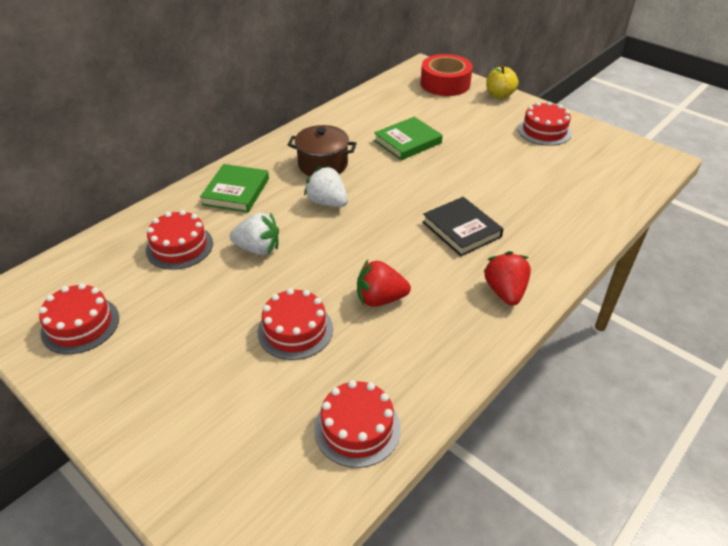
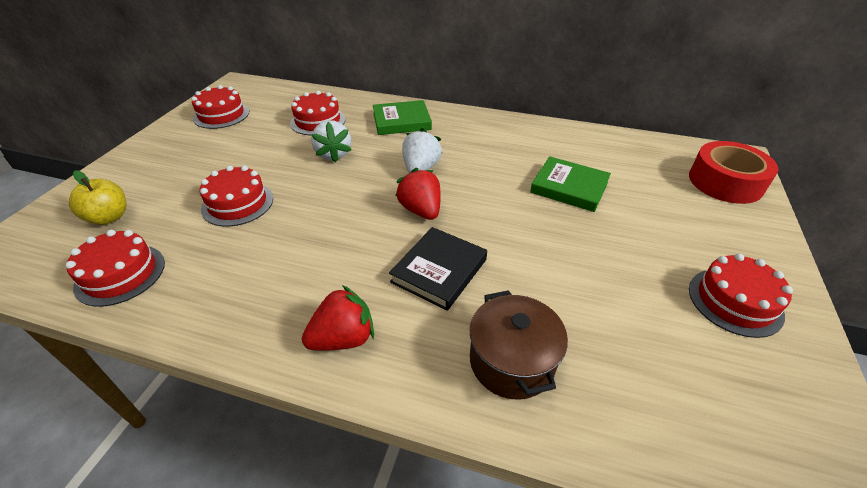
camera: 65 degrees right, 0 degrees up
(323, 165) = (477, 149): brown pot -> brown pot (511, 361)
(380, 299) = (294, 241): red strawberry -> red strawberry (421, 210)
(499, 95) = (766, 234): yellow apple -> yellow apple (109, 217)

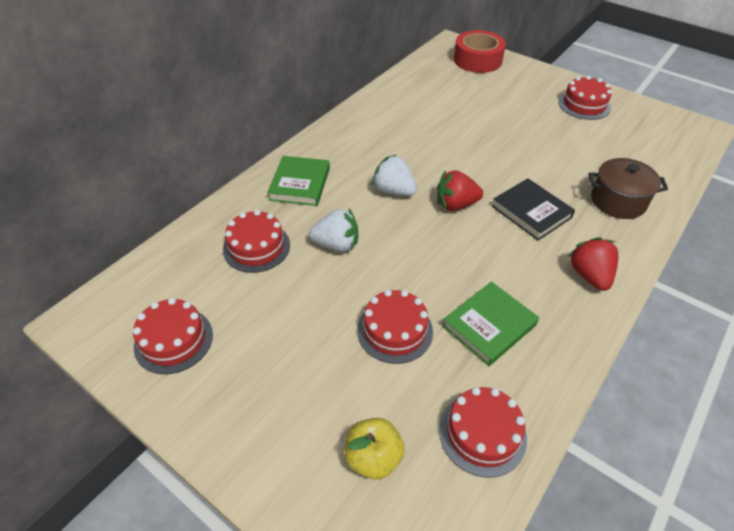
camera: 70 degrees left, 5 degrees up
(569, 187) = (456, 122): green book -> green book (489, 326)

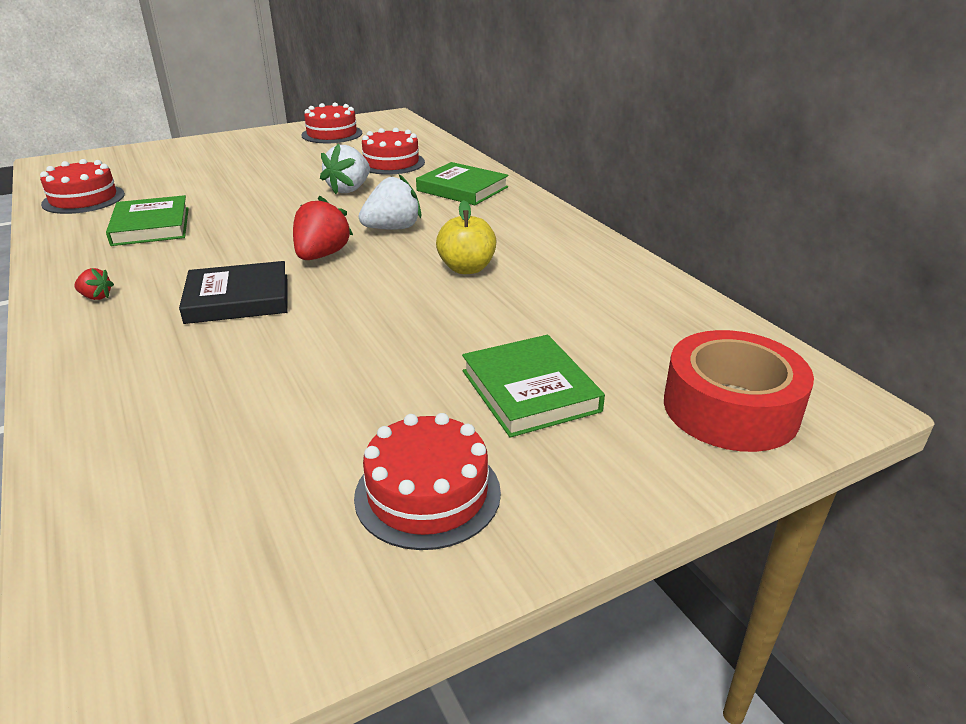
camera: 115 degrees right, 15 degrees down
(373, 458) = (141, 167): yellow apple -> yellow apple (466, 268)
(395, 331) = (218, 192): red cake -> none
(510, 99) = (530, 391): none -> green book
(589, 275) = (96, 297): red strawberry -> red strawberry, size x0.50
(618, 201) = (144, 380): brown pot -> none

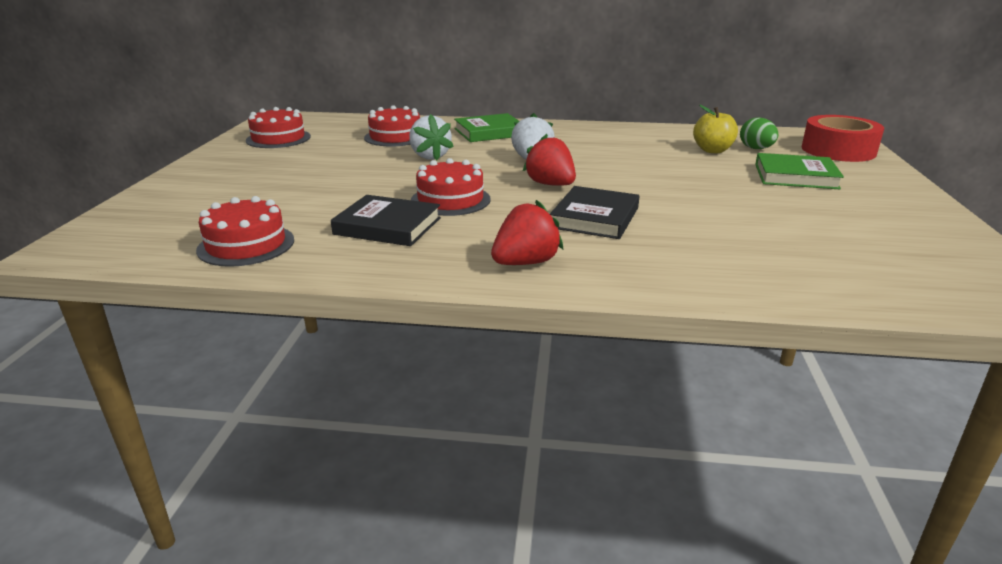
camera: 55 degrees left, 5 degrees down
(96, 297) = (525, 263): red strawberry -> red strawberry, size x1.99
(151, 226) = (388, 226): green book -> black book
(427, 493) = (884, 214): red cake -> red cake (450, 200)
(466, 268) = (627, 157): yellow apple -> yellow apple (712, 150)
(628, 339) = (756, 149): none -> green egg

